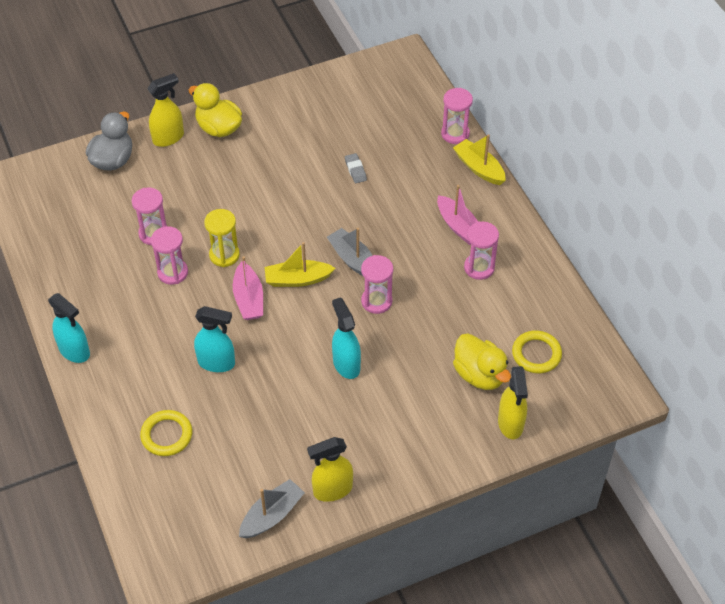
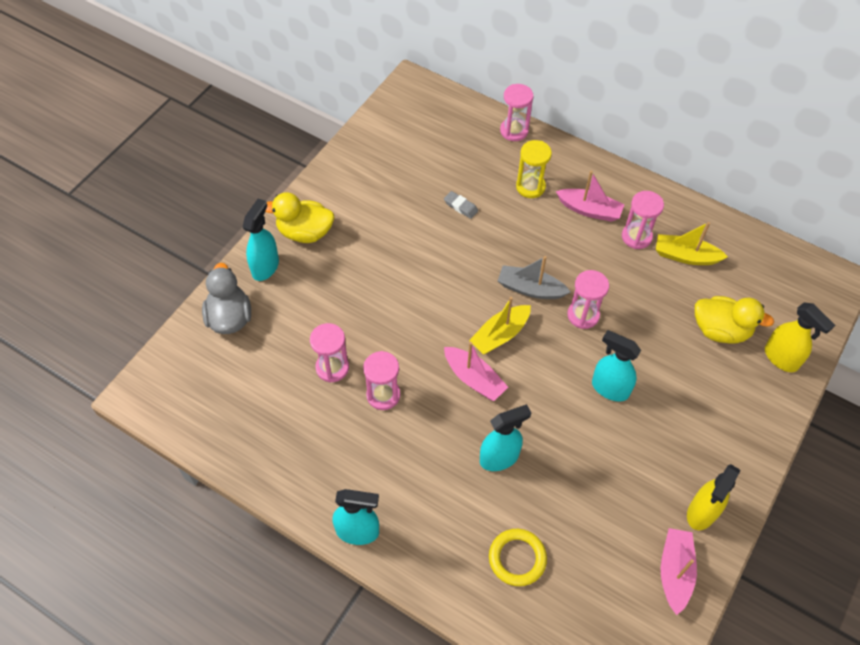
camera: 35 degrees left, 5 degrees up
(168, 138) = (265, 267): yellow spray bottle -> turquoise spray bottle
(224, 255) = (415, 350): yellow hourglass -> yellow hourglass (530, 187)
(272, 515) = (674, 572): grey boat -> pink boat
(479, 168) = (559, 150): yellow boat -> yellow boat (685, 256)
(536, 354) = (745, 285): yellow ring -> none

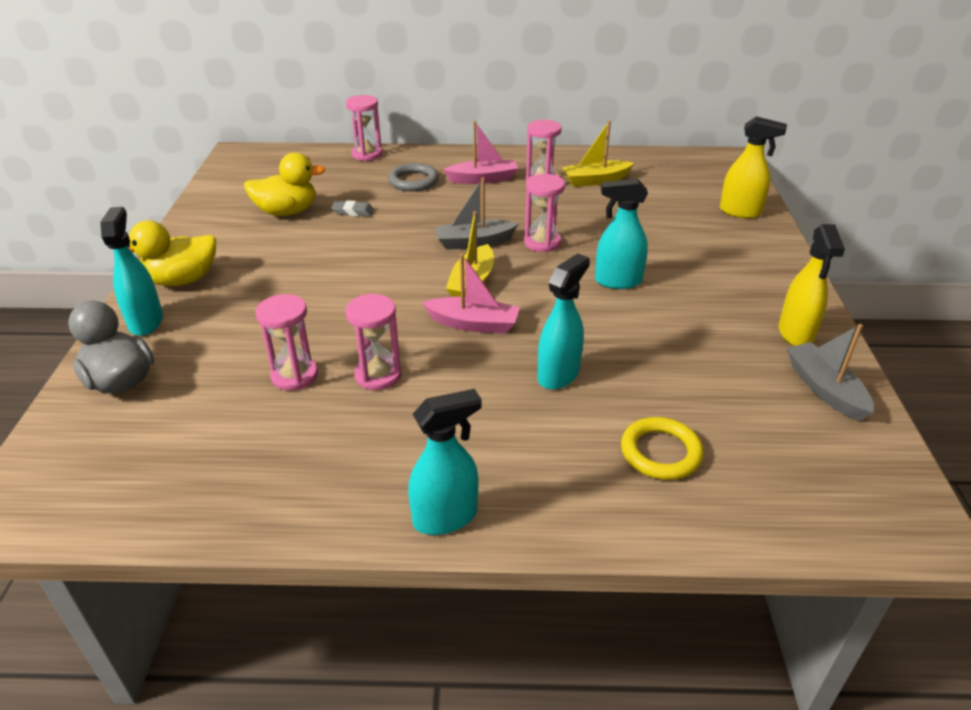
camera: 30 degrees left, 20 degrees down
(530, 187) = (413, 181): yellow hourglass -> grey ring
(674, 572) = (824, 389): pink boat -> grey boat
(720, 330) = (673, 212): yellow duck -> yellow duck (287, 212)

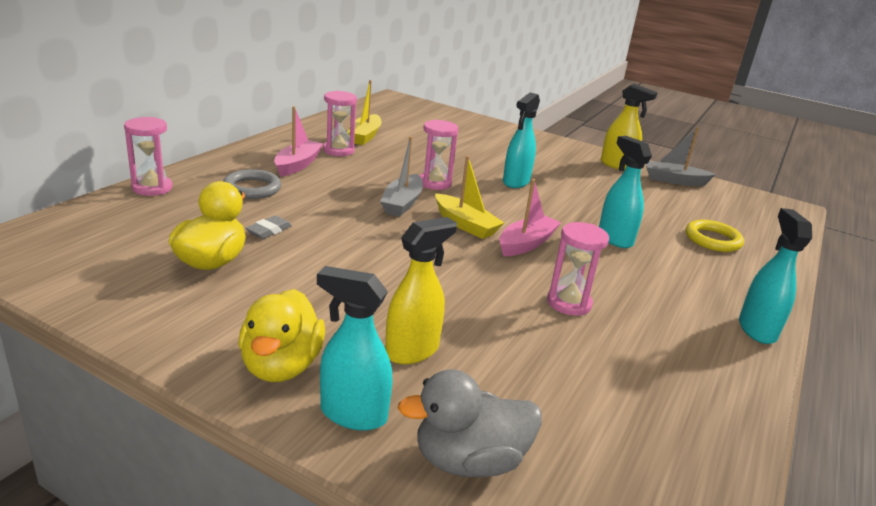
camera: 65 degrees left, 10 degrees down
(294, 375) = (541, 343): pink hourglass -> none
(740, 212) = (468, 123): yellow spray bottle -> yellow spray bottle (412, 351)

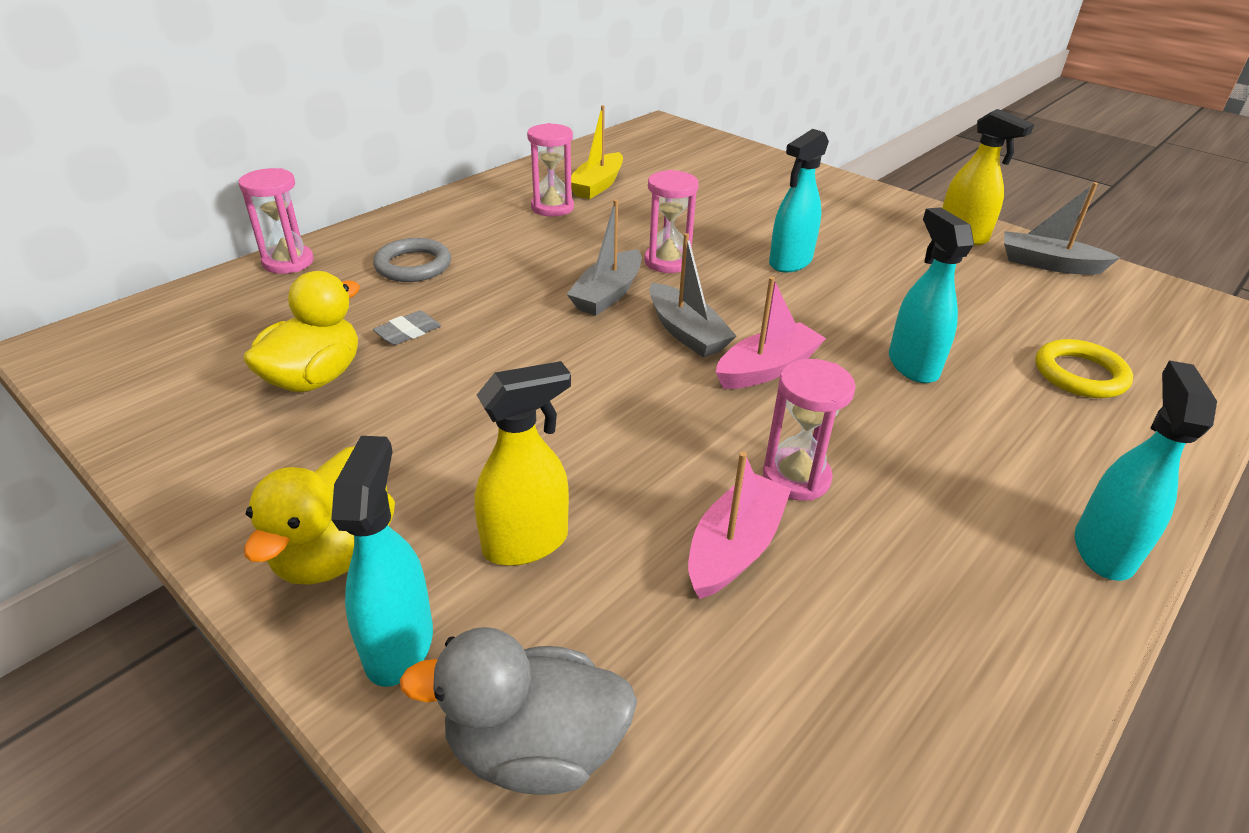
camera: 15 degrees right, 10 degrees up
(297, 165) = (488, 230): pink boat -> pink boat (734, 547)
(352, 414) = (399, 644): turquoise spray bottle -> turquoise spray bottle turned 60 degrees clockwise
(465, 225) = (686, 332): yellow boat -> grey boat

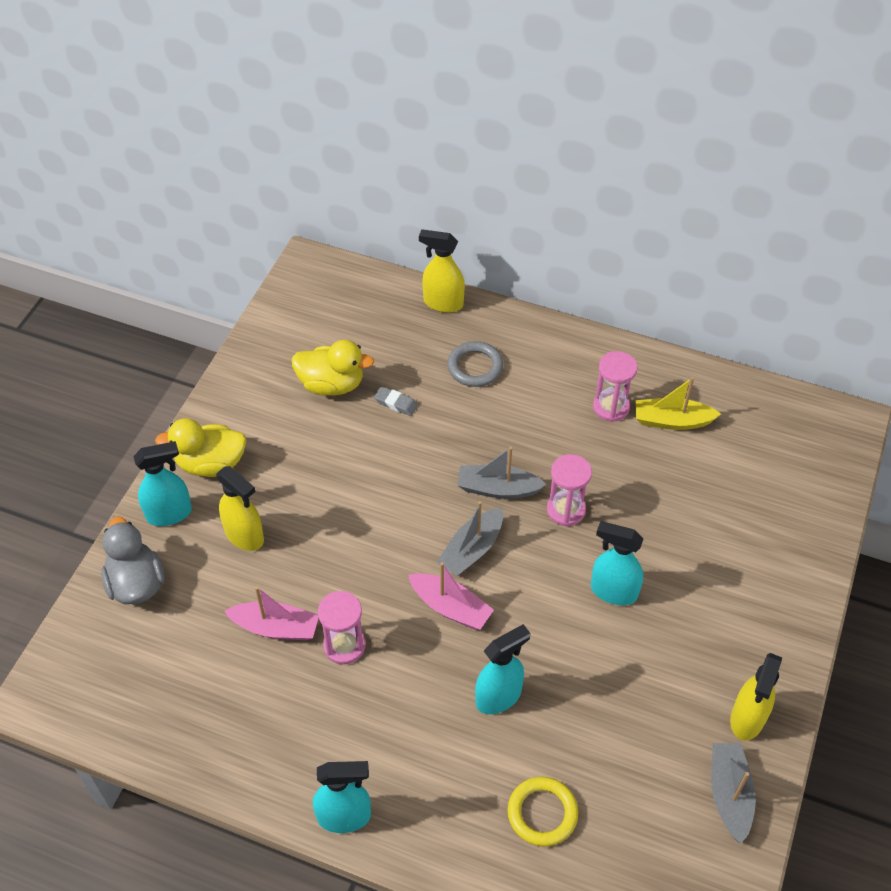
camera: 70 degrees right, 15 degrees up
(288, 262) = (443, 303): pink hourglass -> yellow spray bottle

